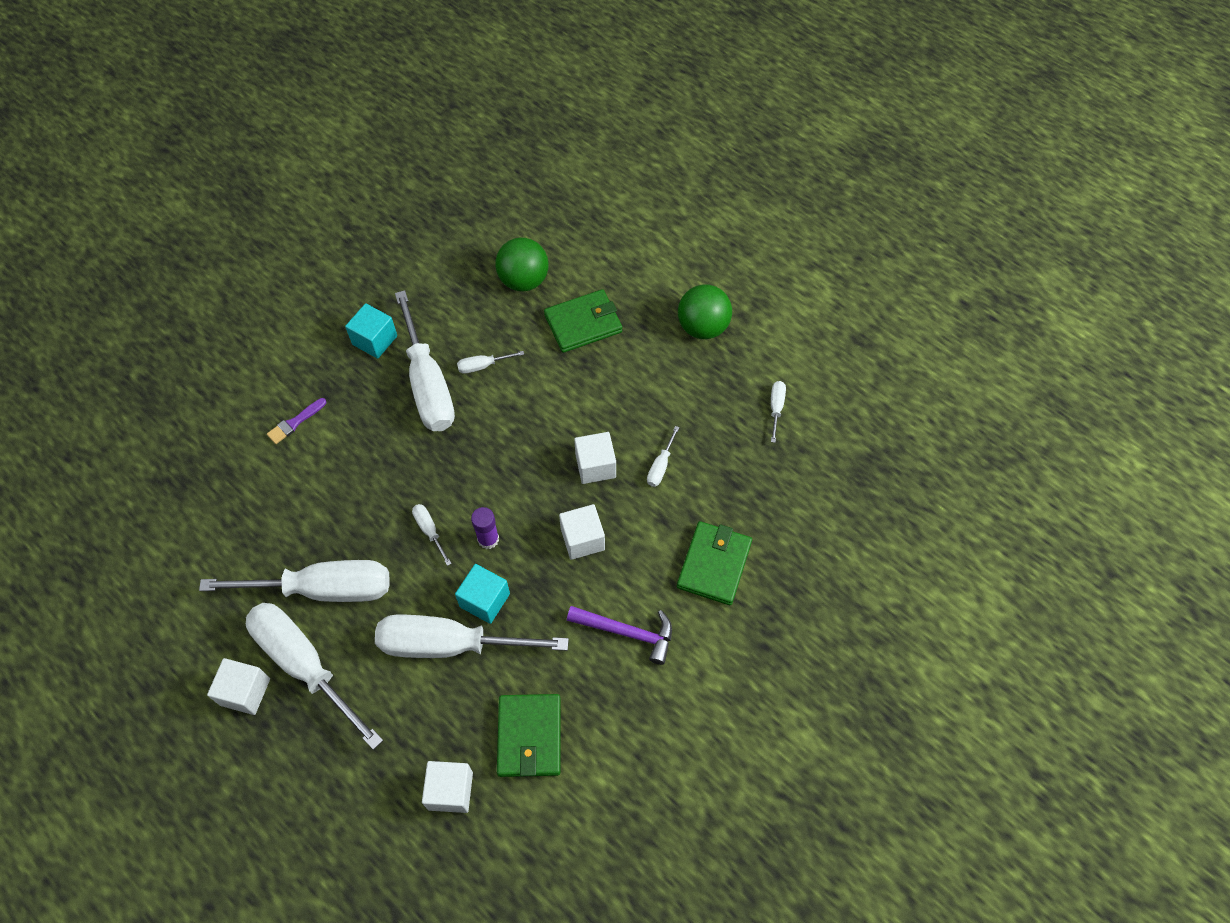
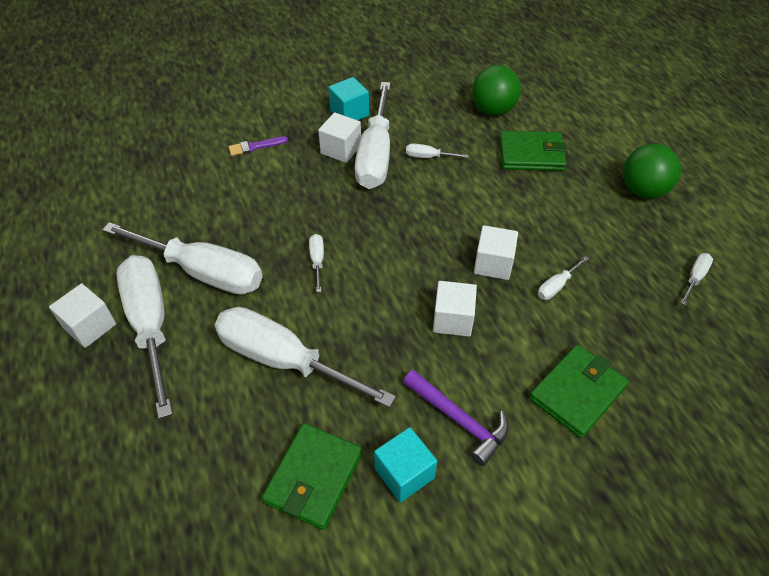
camera: 25 degrees right, 10 degrees down
(450, 791) = (210, 495): white cube -> white cube (341, 149)
(484, 600) = (335, 335): turquoise cube -> turquoise cube (404, 473)
(488, 539) = (365, 286): purple glue stick -> none

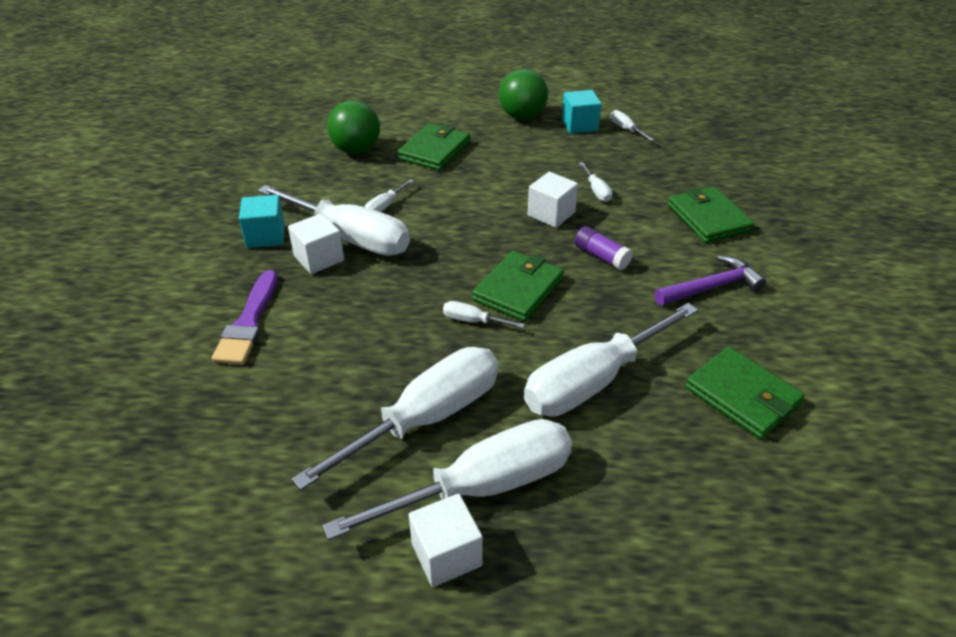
camera: 65 degrees left, 10 degrees down
(151, 325) = (482, 487): white screwdriver -> white screwdriver turned 150 degrees clockwise
(255, 147) = (248, 323): purple brush -> purple brush, size x1.70
(371, 276) = (518, 289): none -> green wallet
(404, 473) = (755, 335): turquoise cube -> turquoise cube (579, 125)
(453, 319) = (601, 256): white cube -> purple glue stick

